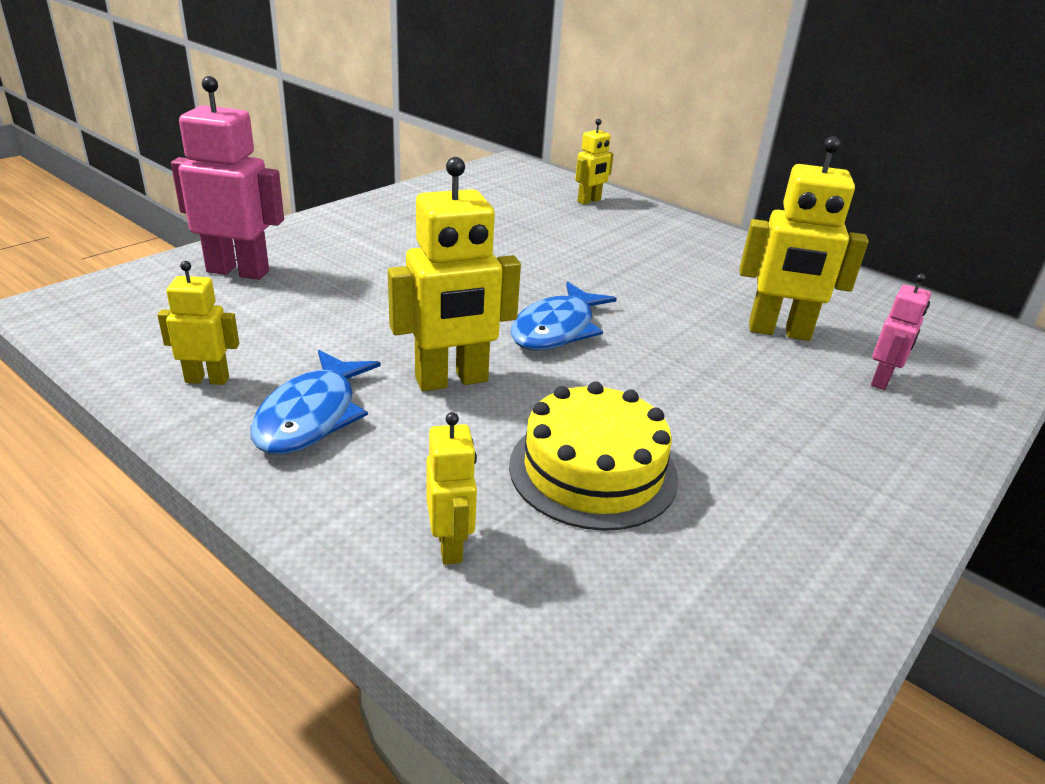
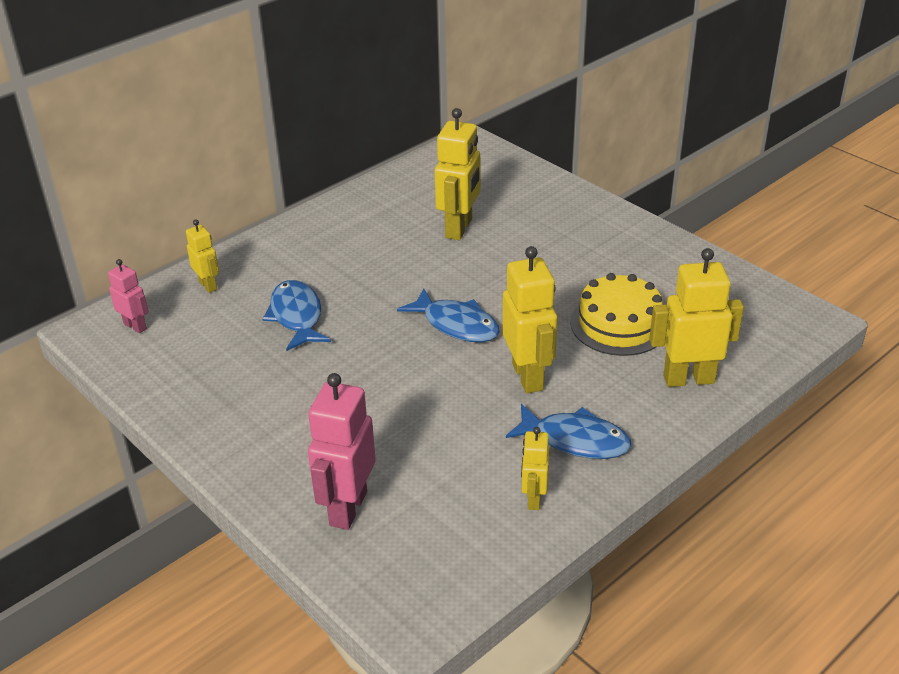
camera: 80 degrees left, 5 degrees up
(450, 546) = (688, 379): yellow robot -> yellow robot, size x1.80
(549, 240) = (296, 316): none -> blue fish
(882, 380) = (518, 203): pink robot -> pink robot (135, 326)

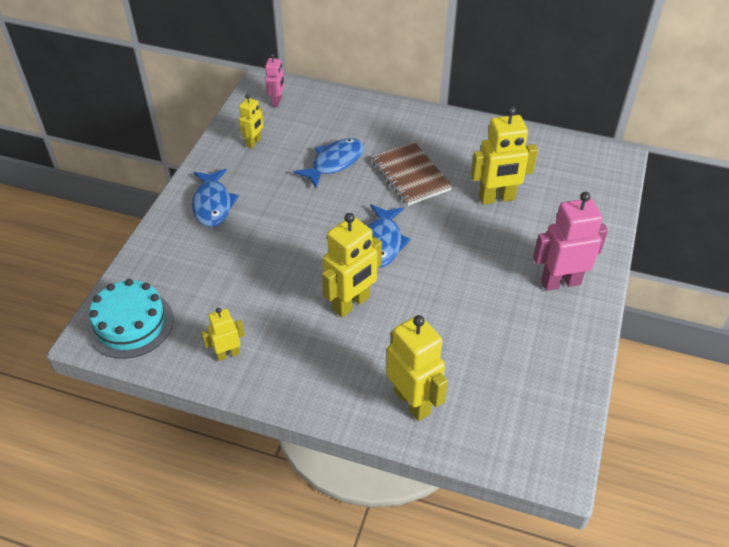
camera: 60 degrees right, 10 degrees up
(208, 285) = (336, 111): yellow robot -> yellow robot (254, 142)
(347, 508) = (172, 265): pink robot -> pink robot (560, 282)
(372, 270) = (410, 175): none -> brown notebook
(420, 577) = (131, 324): none -> turquoise cake
(575, 440) = (299, 356): blue fish -> blue fish (213, 204)
(619, 324) = (450, 334): yellow cake -> none

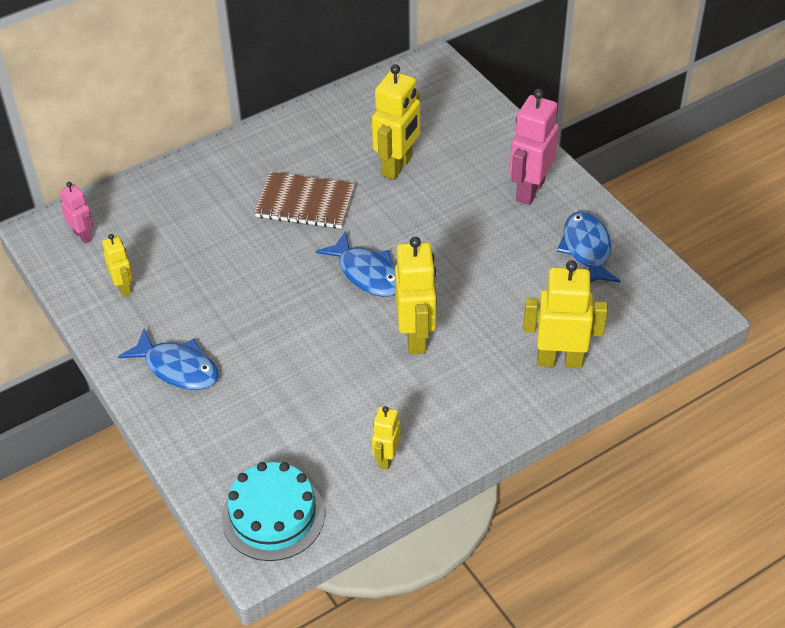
camera: 50 degrees left, 0 degrees up
(334, 163) = (226, 245): blue fish -> blue fish (586, 249)

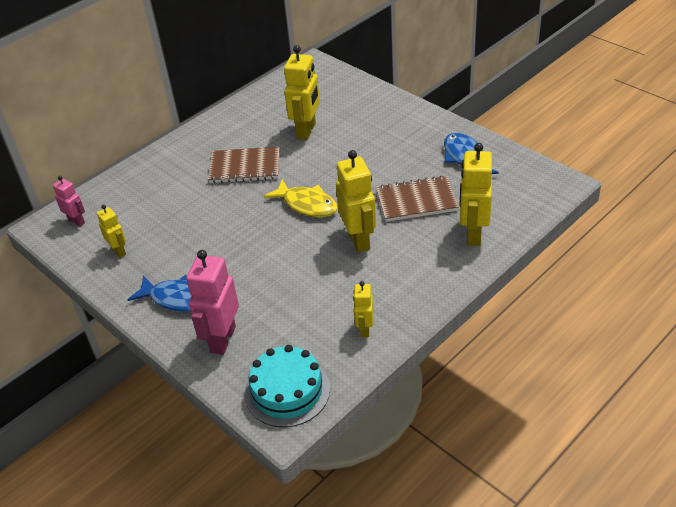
camera: 10 degrees left, 5 degrees down
(367, 273) = (307, 204): blue fish -> yellow fish
(504, 298) = (416, 201): none -> brown notebook
(529, 190) = (409, 128): pink robot -> pink robot (222, 339)
(559, 360) = (473, 234): yellow robot -> yellow robot turned 75 degrees counterclockwise

